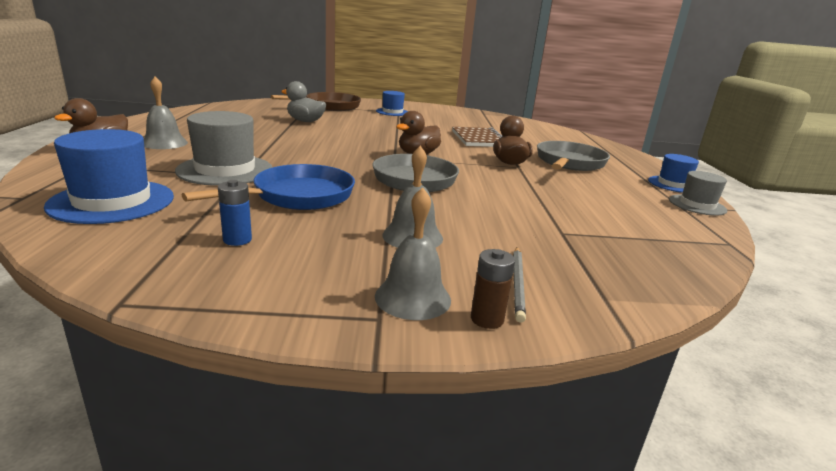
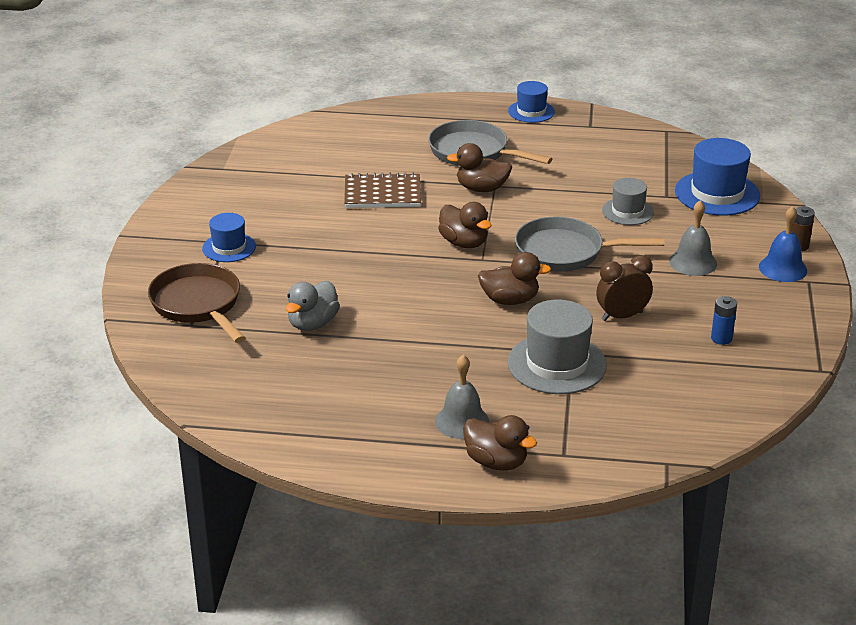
camera: 80 degrees left, 10 degrees up
(112, 201) = (662, 412): blue hat -> blue hat (717, 193)
(298, 196) = (622, 316): blue pan -> brown clock
(330, 162) = (510, 300): none -> brown duck
(413, 297) = (782, 268): grey bell -> blue bell
(518, 284) = (754, 229): grey pencil -> none
(697, 205) = (586, 117): grey hat -> grey hat (627, 211)

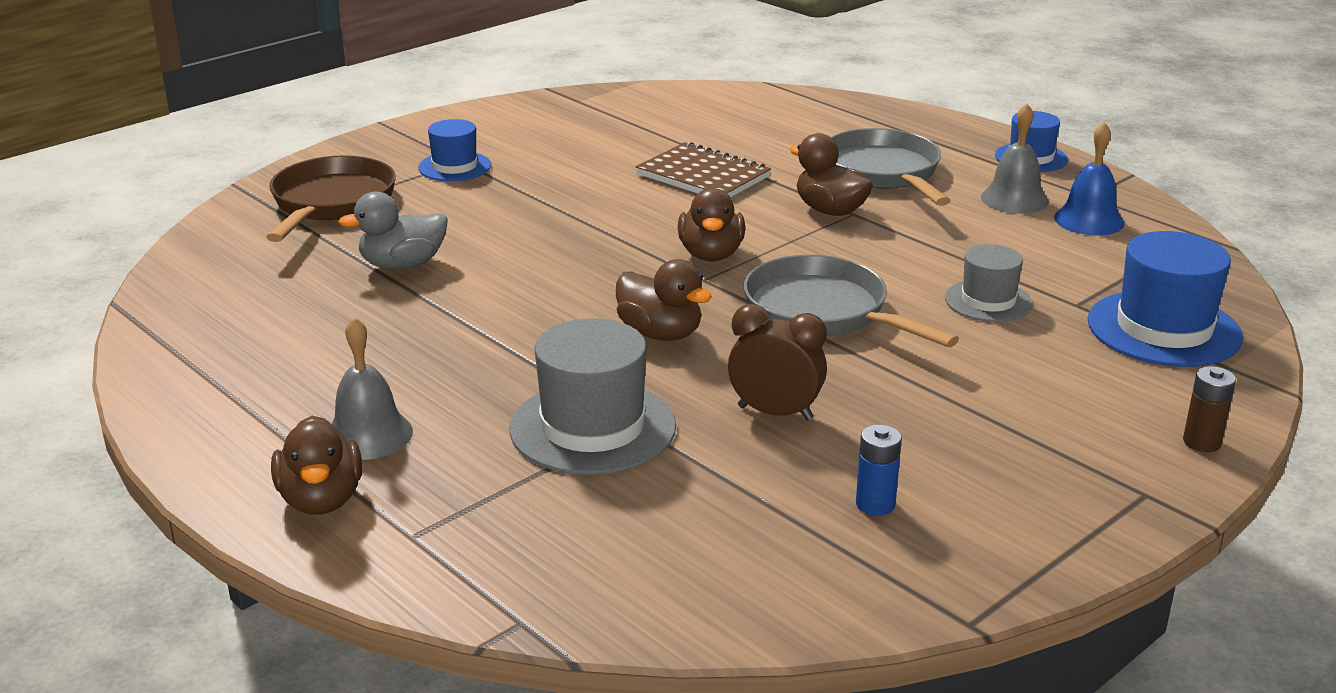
camera: 40 degrees right, 5 degrees down
(693, 262) = (989, 394): grey bell -> grey bell (1014, 199)
(782, 268) = (1126, 459): blue bell -> blue bell (1089, 220)

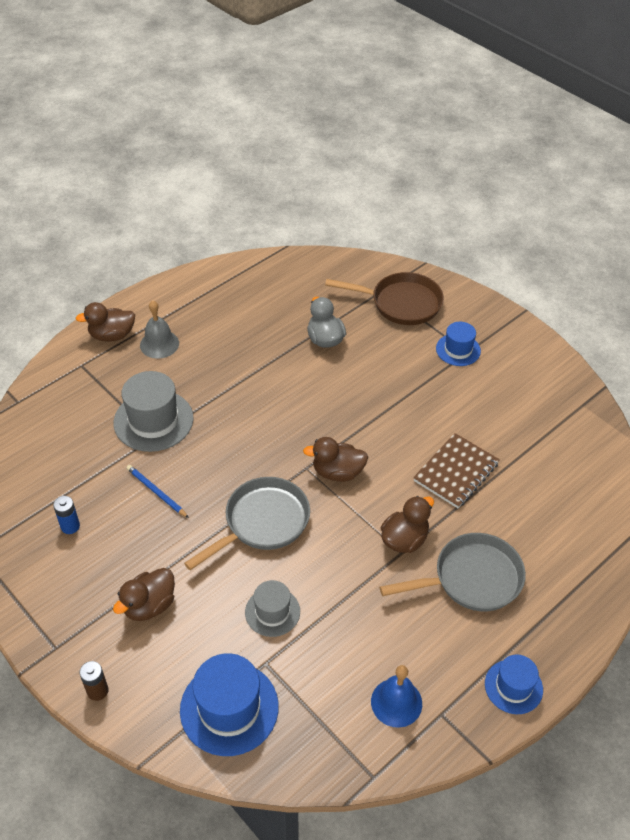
camera: 90 degrees right, 20 degrees up
(660, 333) = (242, 447): brown duck -> brown duck (149, 605)
(775, 413) = (156, 492): brown clock -> blue pencil
(1014, 199) = (431, 658): grey bell -> none

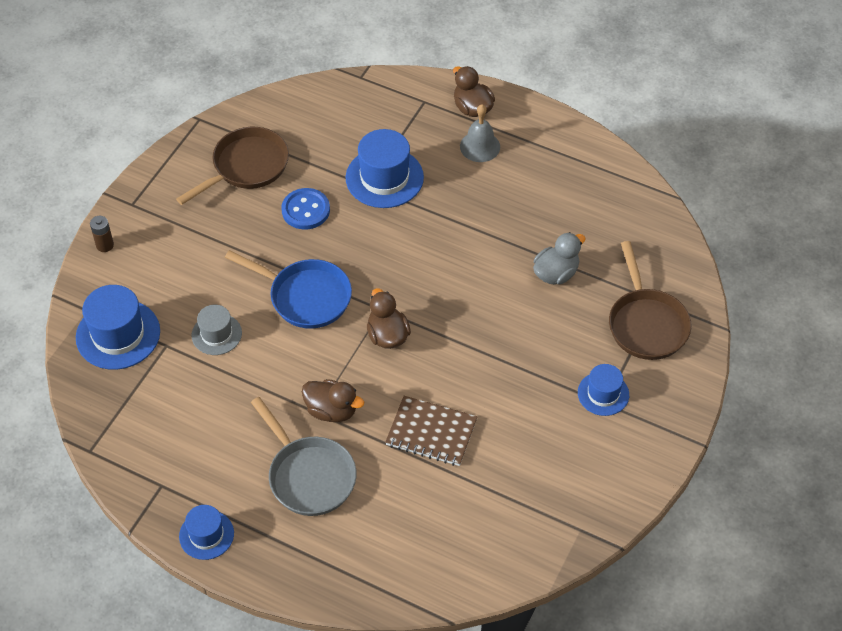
camera: 70 degrees right, 5 degrees up
(70, 526) = (246, 167): blue battery -> brown pan
(149, 605) = (191, 248): brown duck -> none
(153, 420) = (384, 178): grey hat -> blue hat
(156, 492) = (305, 210): blue pencil -> blue button
(262, 522) = (305, 297): grey pan -> blue pan
(396, 702) = (161, 449): blue bell -> none

